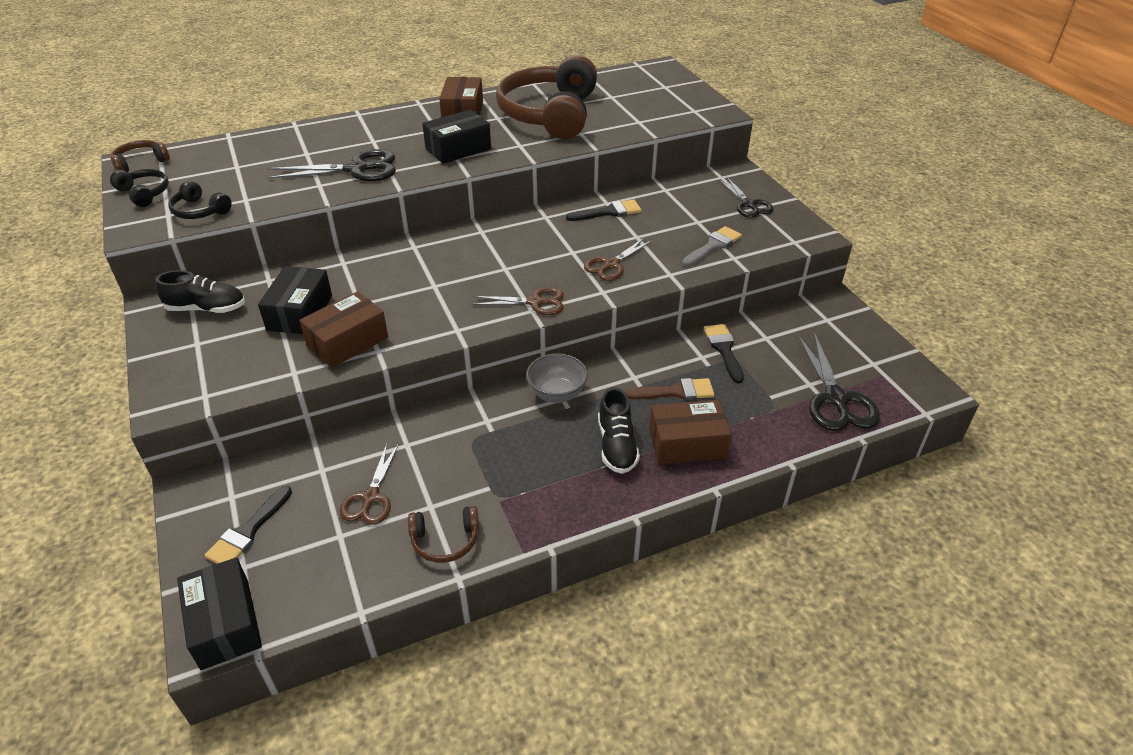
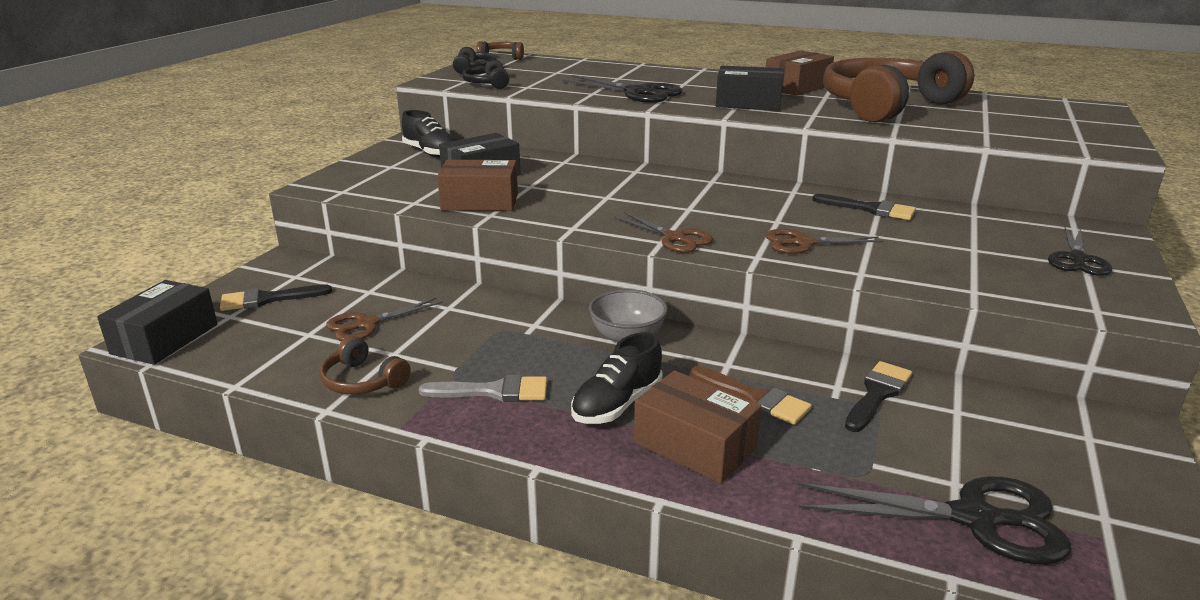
camera: 45 degrees right, 15 degrees down
(713, 246) = (961, 273): grey brush -> grey brush (494, 391)
(836, 399) = (974, 518): black scissors -> black scissors turned 120 degrees counterclockwise

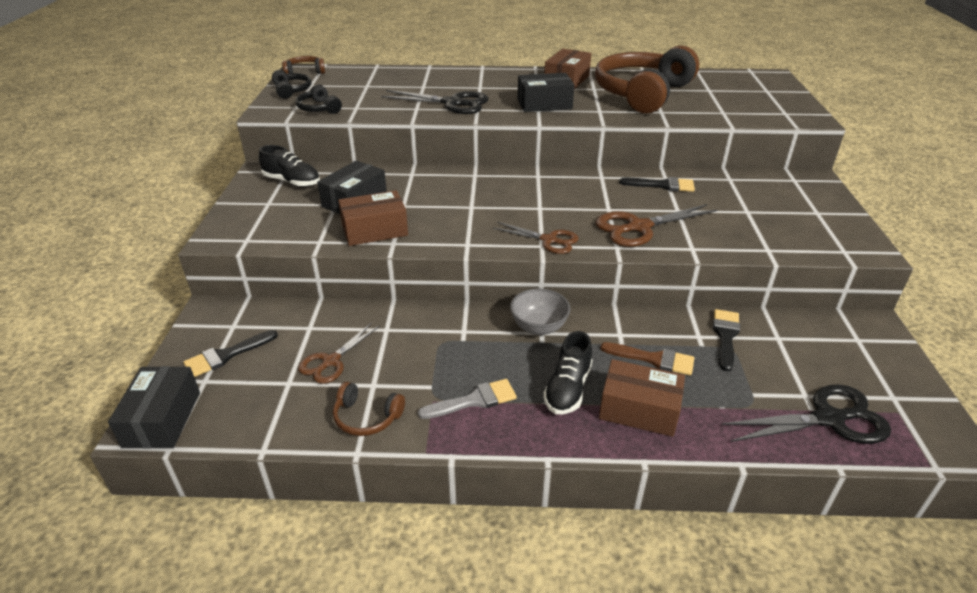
camera: 20 degrees left, 10 degrees up
(803, 243) = (639, 227): brown scissors -> brown scissors, size x1.53
(1077, 259) = (810, 208): black scissors -> none

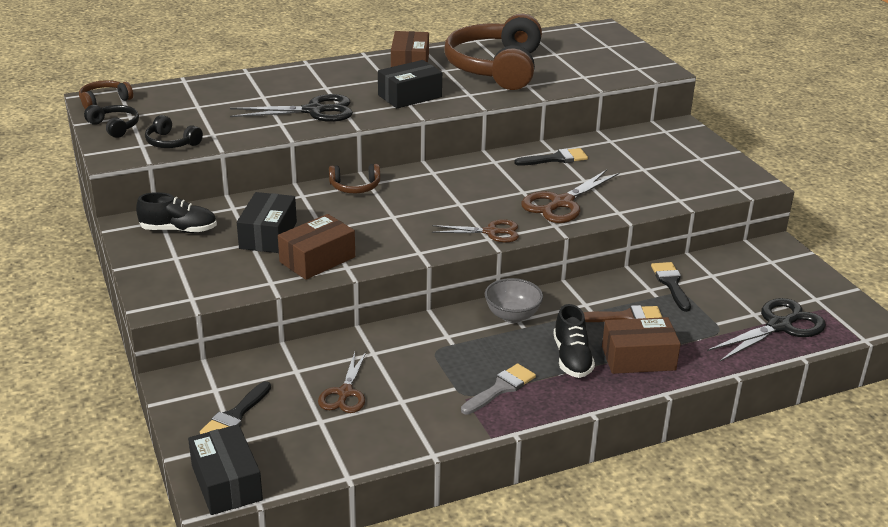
camera: 25 degrees left, 5 degrees down
(366, 417) = (418, 427): brown headphones -> brown headphones (355, 187)

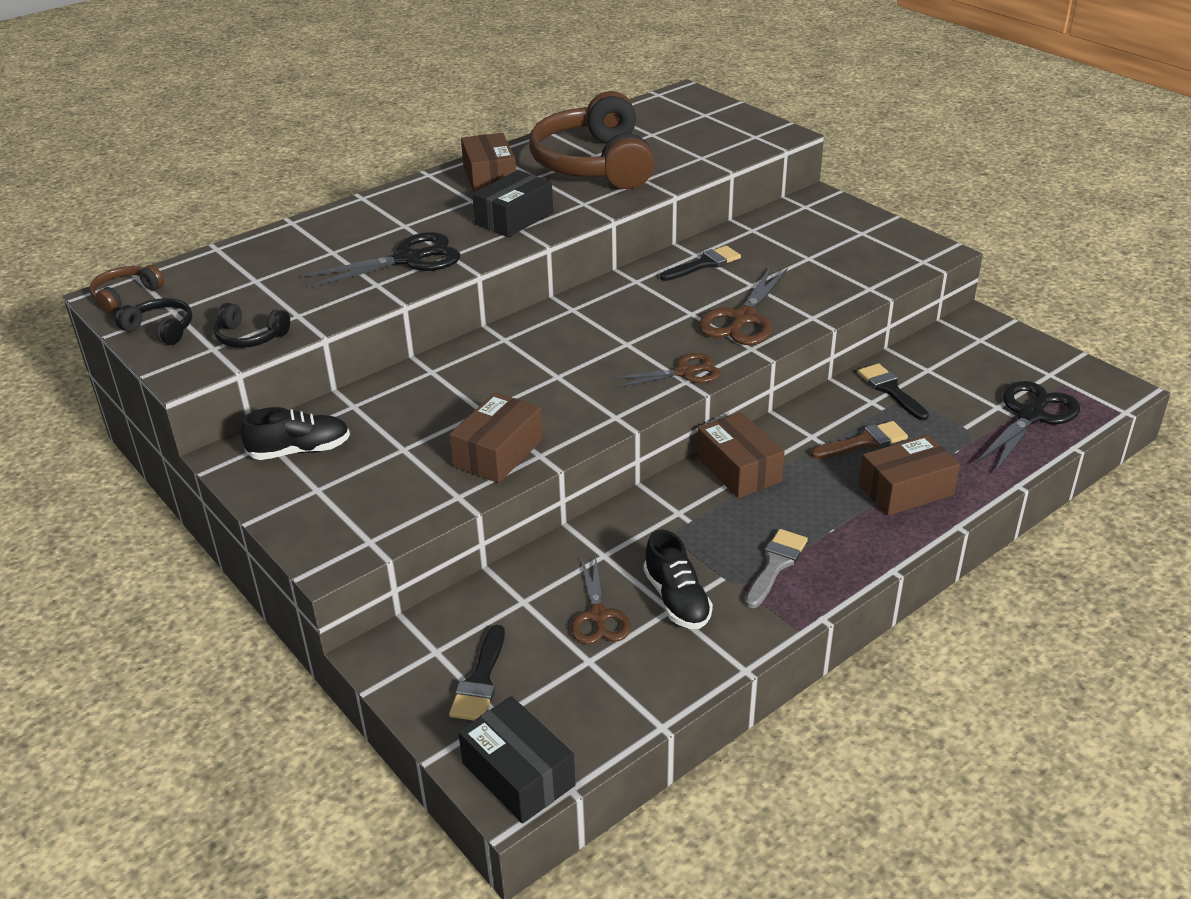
camera: 15 degrees left, 5 degrees up
(268, 235) = (418, 433): black box -> none
(355, 187) = (490, 347): brown headphones -> none
(512, 316) = (738, 469): grey bowl -> brown box
(572, 358) = (834, 507): black shoe -> black shoe (677, 600)

